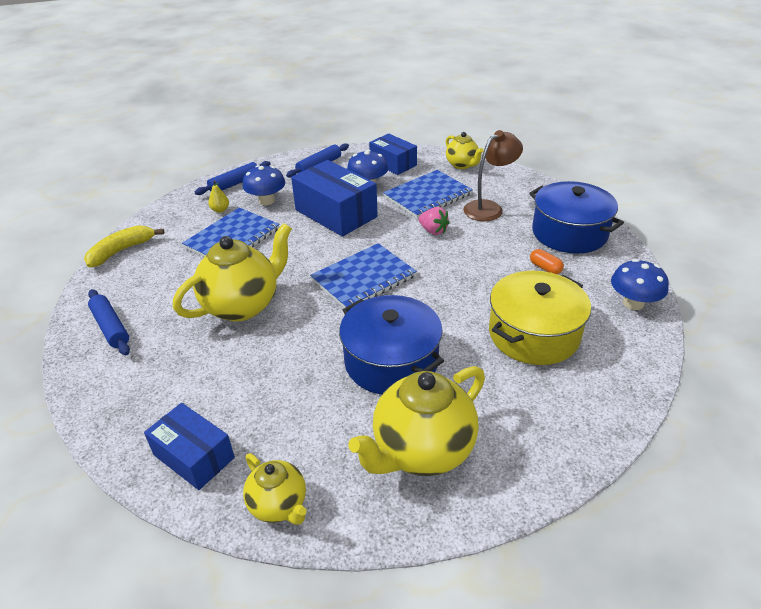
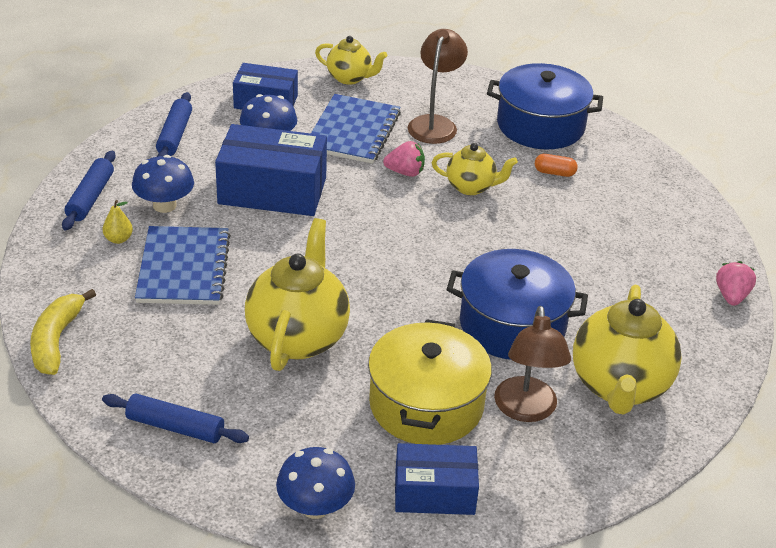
camera: 40 degrees left, 0 degrees up
(279, 505) = (555, 487): yellow teapot -> yellow teapot (471, 187)
(328, 430) = (526, 410): none -> brown lamp
(363, 278) = (392, 254): blue notebook -> none
(533, 334) = (607, 243): yellow pot -> yellow pot (426, 404)
(606, 424) = (731, 296): none -> pink strawberry
(633, 303) = (659, 179): blue mushroom -> blue mushroom (315, 507)

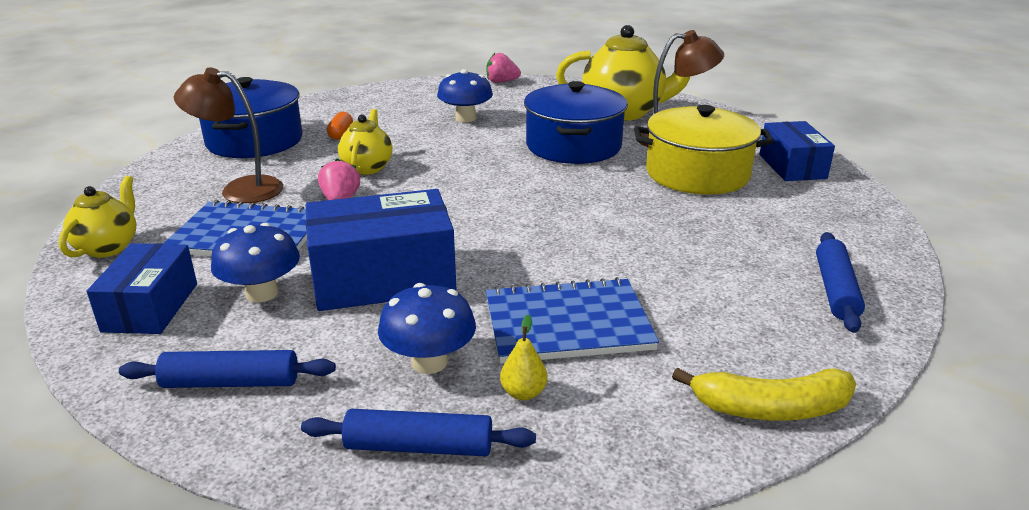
camera: 95 degrees left, 10 degrees down
(272, 190) = (383, 278): blue box -> blue box turned 75 degrees clockwise
(298, 337) = (650, 236): yellow teapot -> none
(315, 507) = (858, 209): blue mushroom -> blue mushroom (465, 118)

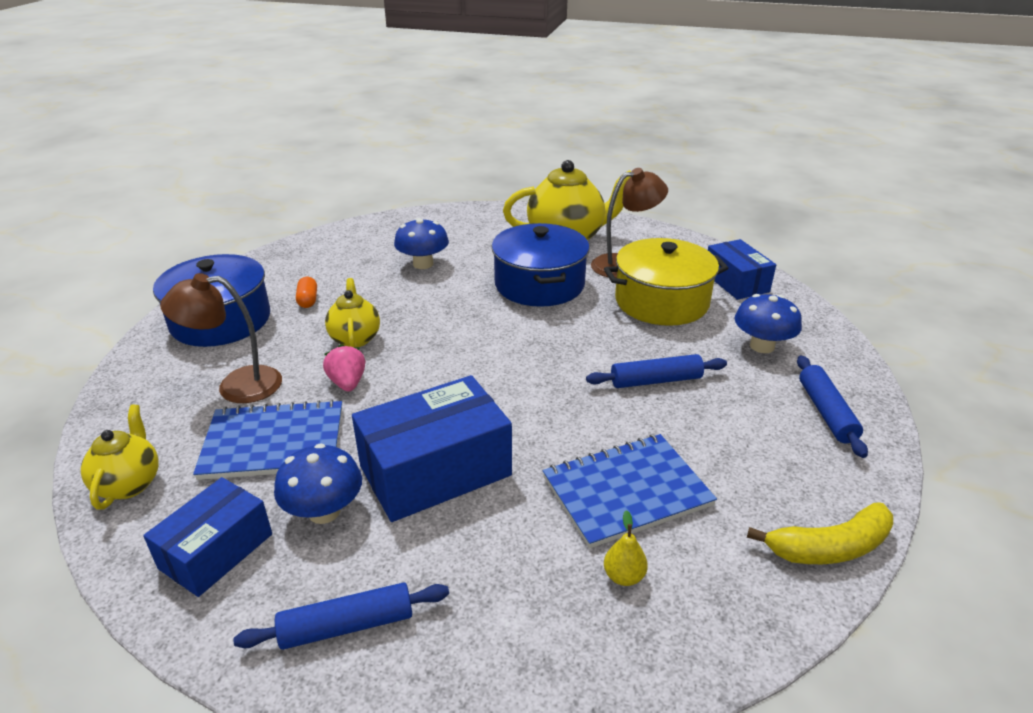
camera: 15 degrees left, 5 degrees up
(151, 307) = (216, 551): blue box -> blue box turned 45 degrees clockwise
(419, 446) = (560, 657): blue rolling pin -> blue rolling pin (656, 380)
(429, 362) = (525, 560): blue mushroom -> blue mushroom (762, 346)
(501, 82) = (437, 215): pink strawberry -> none

